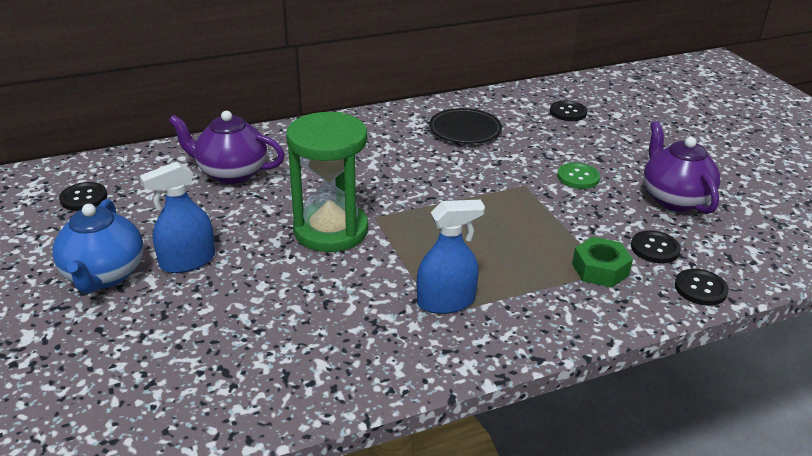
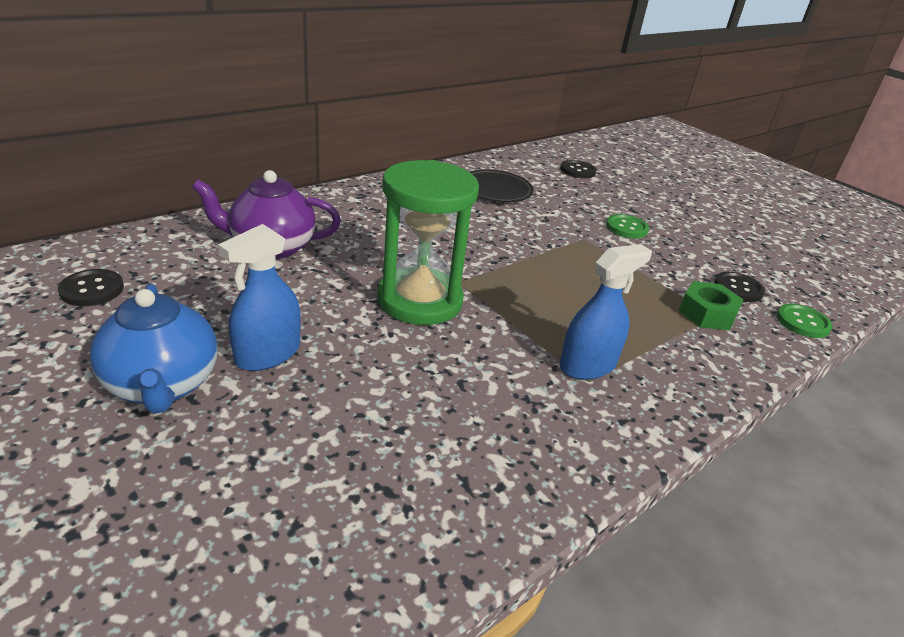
camera: 20 degrees left, 0 degrees up
(673, 199) = (719, 242): purple teapot -> none
(700, 289) = (802, 322): black button -> green button

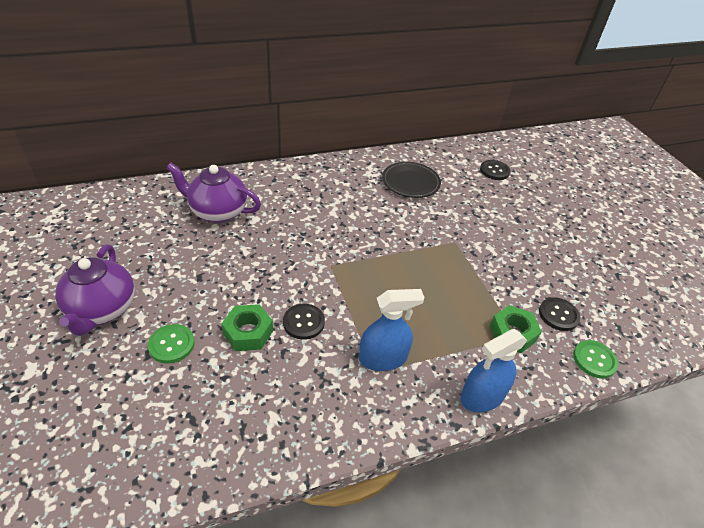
camera: 20 degrees right, 10 degrees up
(92, 289) = (95, 228): black button -> black button (303, 322)
(163, 386) = (102, 310): blue teapot -> purple teapot
(268, 354) = (173, 300): blue spray bottle -> blue spray bottle (482, 396)
(400, 371) = (248, 332): none -> green nut
(420, 300) = (293, 277): green hourglass -> none
(626, 228) = (499, 237): green button -> green button (171, 344)

